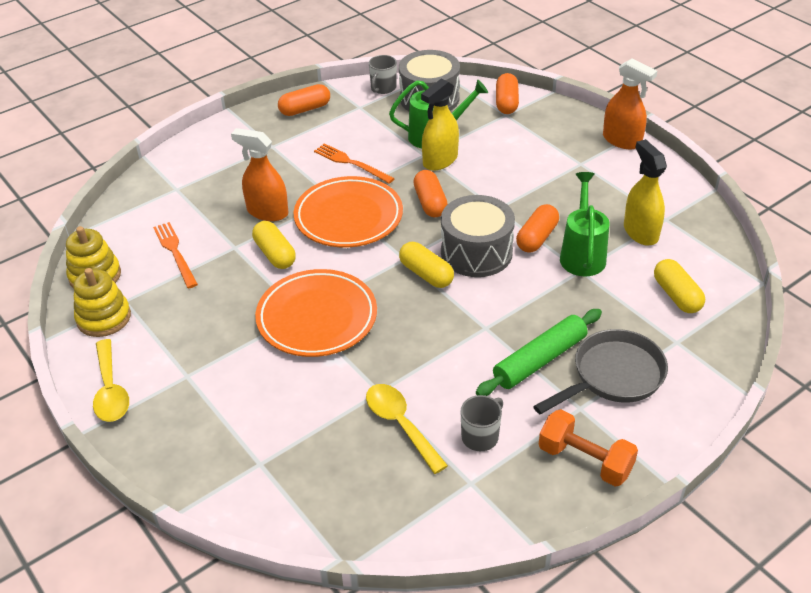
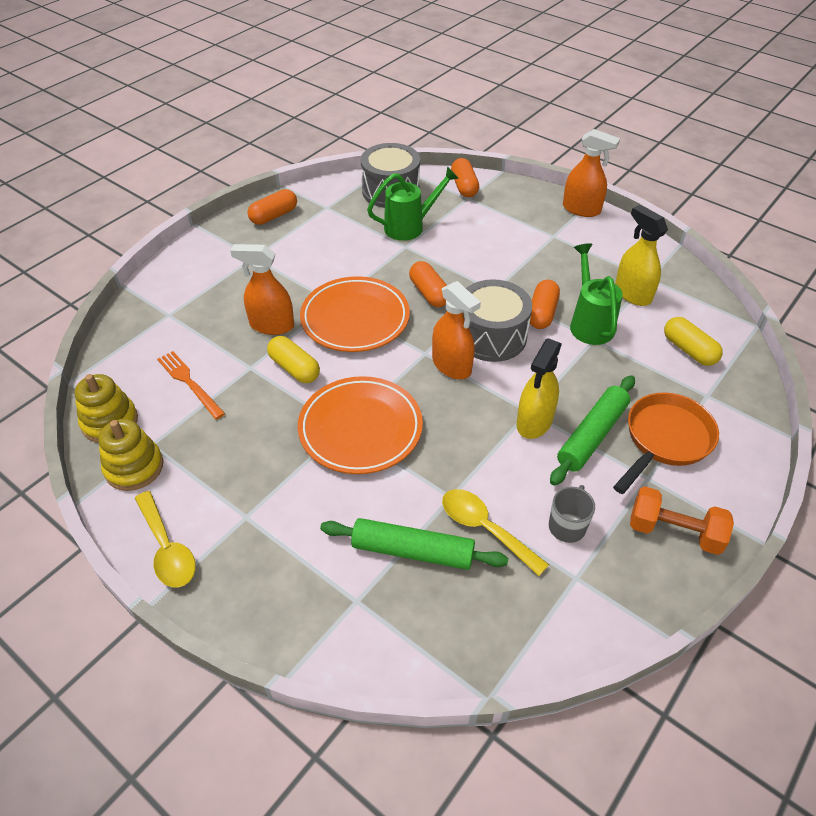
camera: 15 degrees left, 5 degrees up
(326, 431) = (412, 551): none -> green rolling pin
(351, 163) = (338, 264): orange fork -> none
(383, 88) = (343, 186): grey mug -> none
(426, 274) = (452, 366): yellow capsule -> orange spray bottle
(440, 160) = (423, 250): yellow spray bottle -> yellow spray bottle (534, 422)
(613, 376) = (665, 440): grey pan -> orange pan

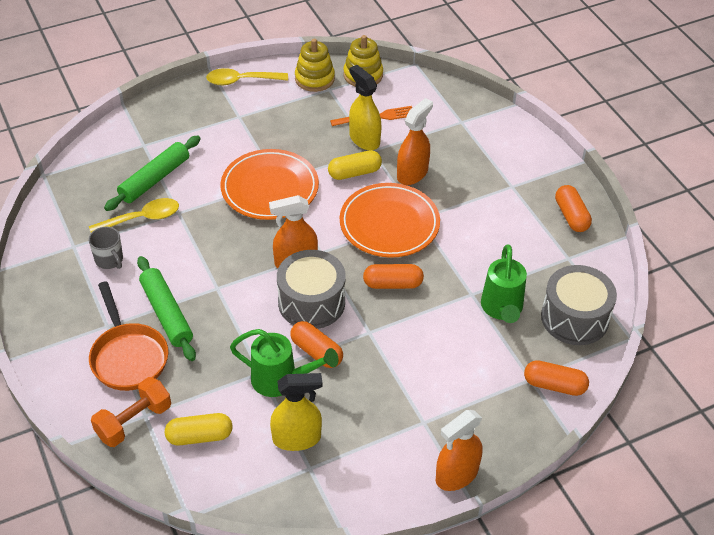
camera: 115 degrees right, 0 degrees up
(534, 422) = (204, 286): yellow spray bottle -> yellow spray bottle (364, 139)
(674, 532) = (58, 314): orange dumbbell -> orange dumbbell (133, 421)

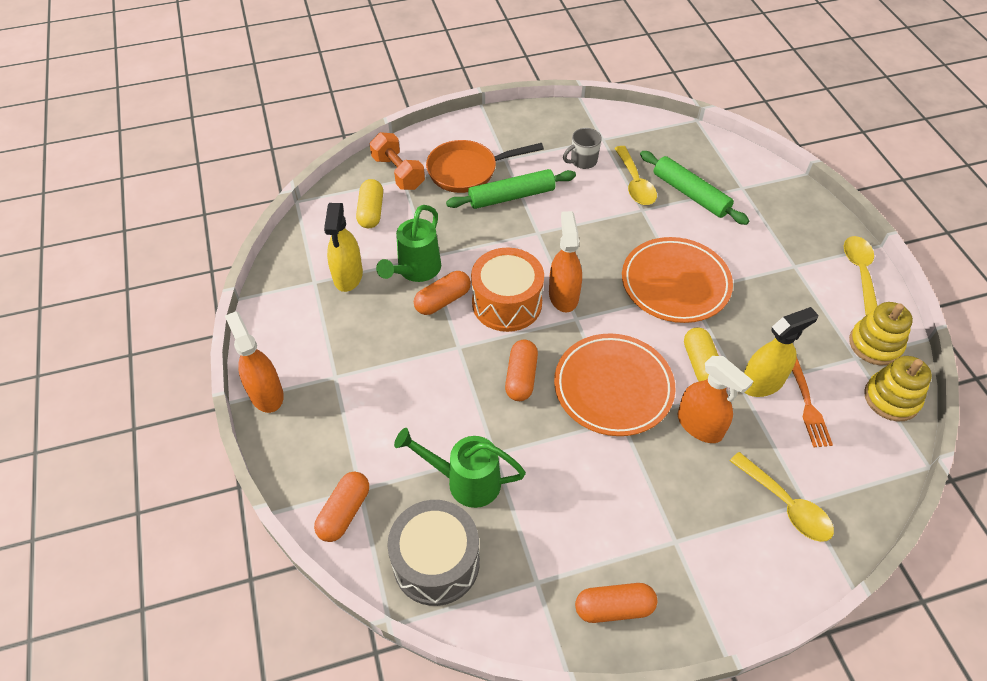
camera: 100 degrees right, 5 degrees up
(311, 302) = (507, 303): grey drum -> orange drum
(466, 131) = (786, 505): none -> yellow spoon

